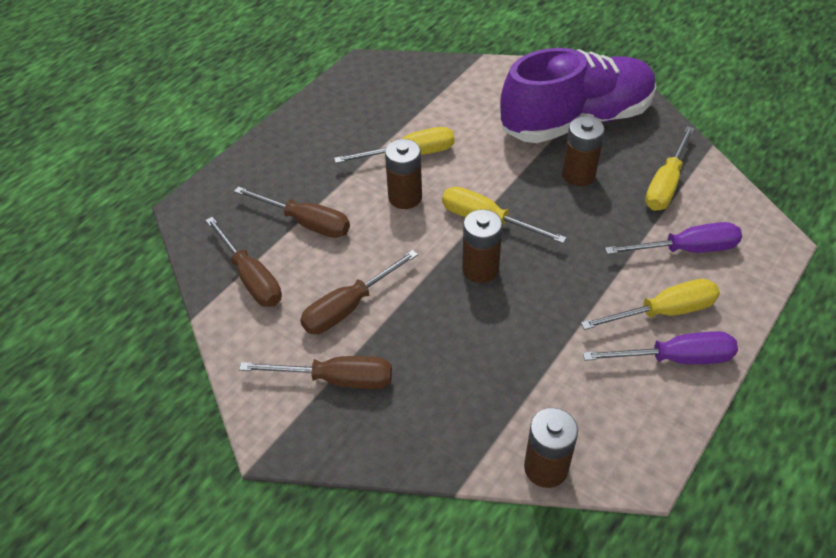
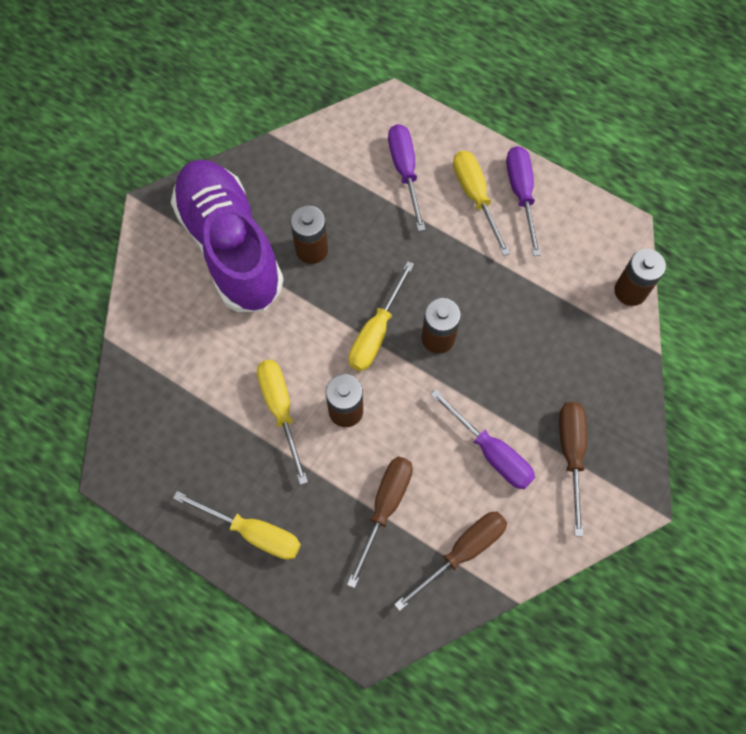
camera: 95 degrees left, 20 degrees up
(349, 307) = (491, 452): brown screwdriver -> purple screwdriver
(666, 184) = (324, 177): yellow screwdriver -> yellow screwdriver (253, 532)

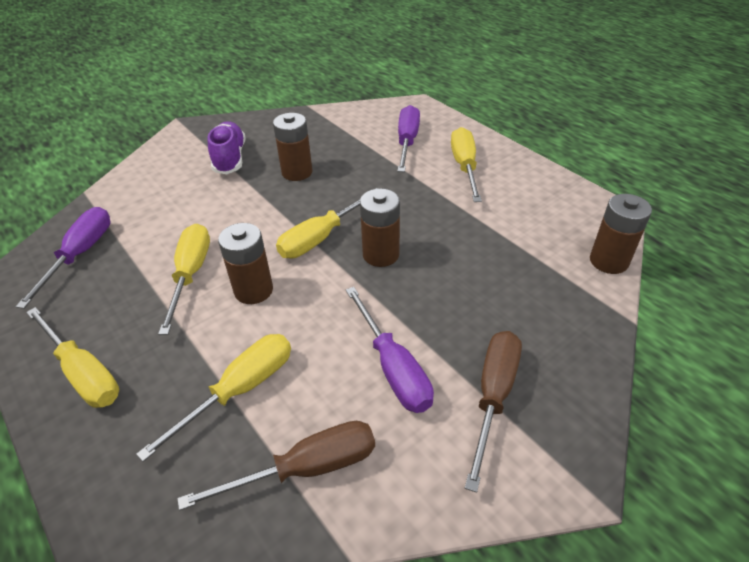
camera: 20 degrees right, 25 degrees down
(230, 246) = (230, 158): purple shoe -> purple shoe, size x0.50
(385, 507) = (240, 390): brown screwdriver -> yellow screwdriver
(521, 194) = (510, 172): purple screwdriver -> purple screwdriver (80, 254)

